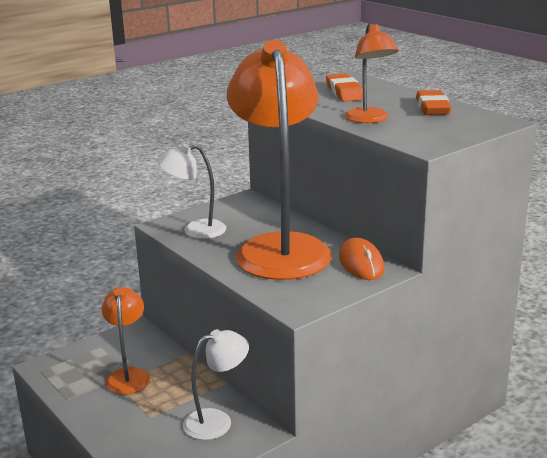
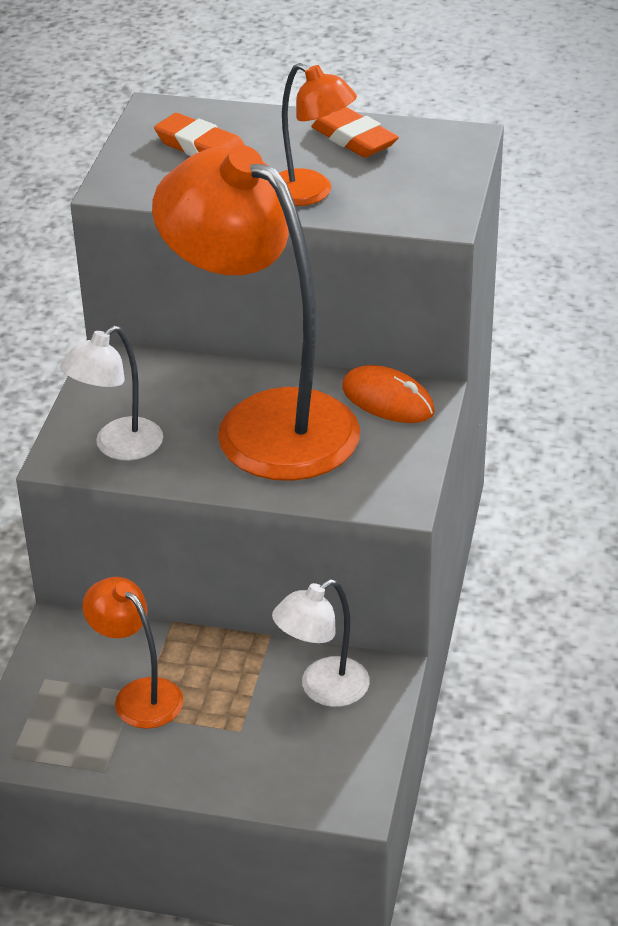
camera: 40 degrees left, 15 degrees up
(217, 421) = (323, 689): white lamp -> white lamp turned 150 degrees counterclockwise

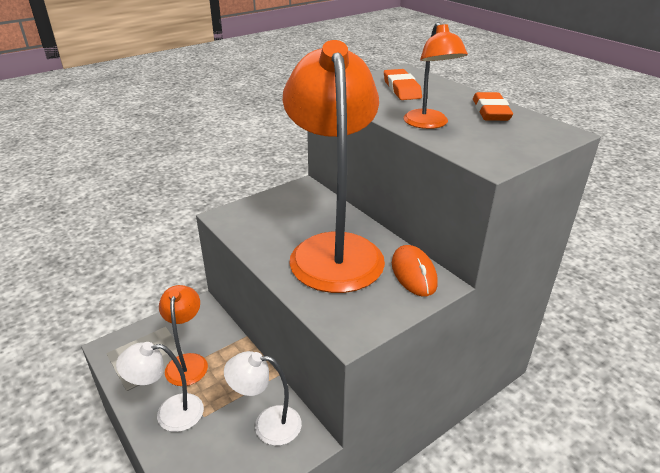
camera: 40 degrees right, 5 degrees down
(118, 447) = (253, 224): white lamp -> white lamp (169, 413)

